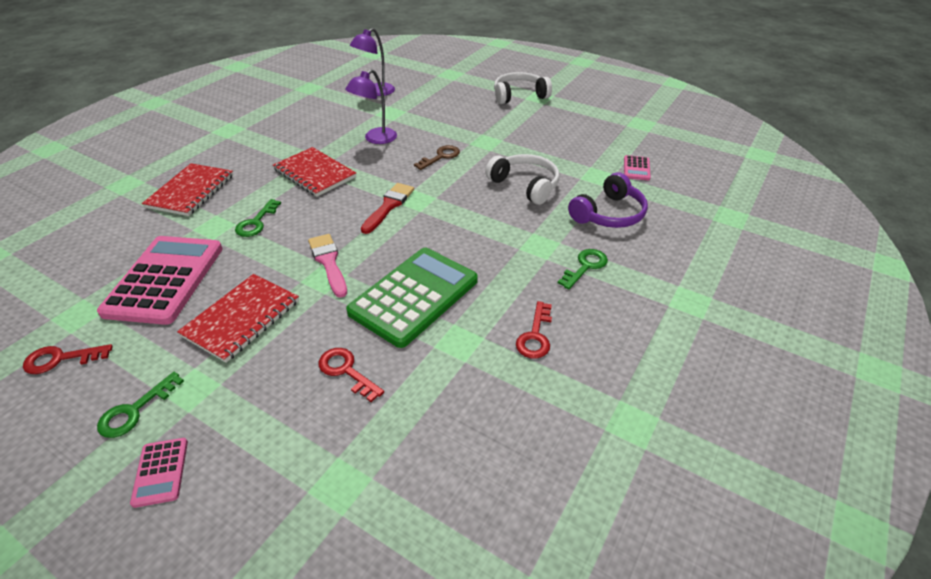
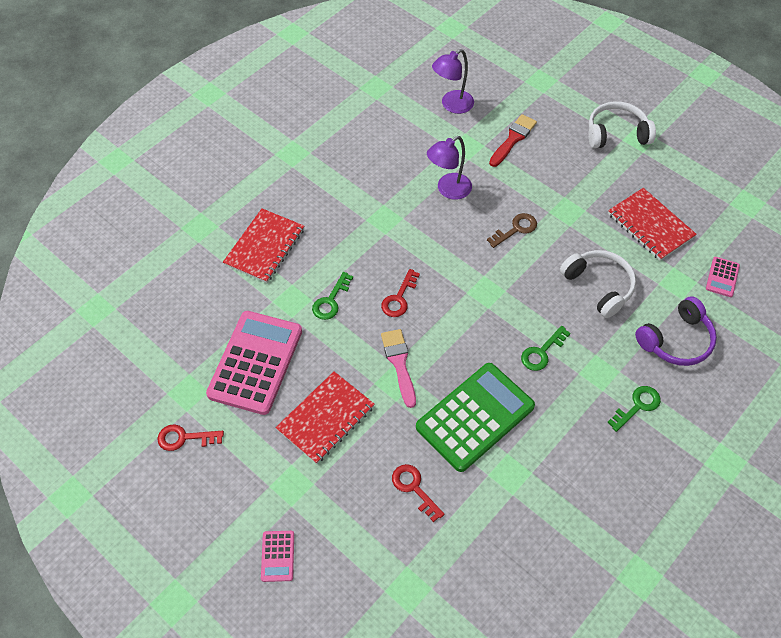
camera: 10 degrees right, 15 degrees up
(135, 410) = (251, 498): green key -> green key (542, 352)
(315, 173) = (385, 237): red notebook -> red notebook (650, 225)
(389, 206) = (458, 296): red brush -> red brush (513, 139)
(535, 335) = (576, 478): red key -> red key (399, 298)

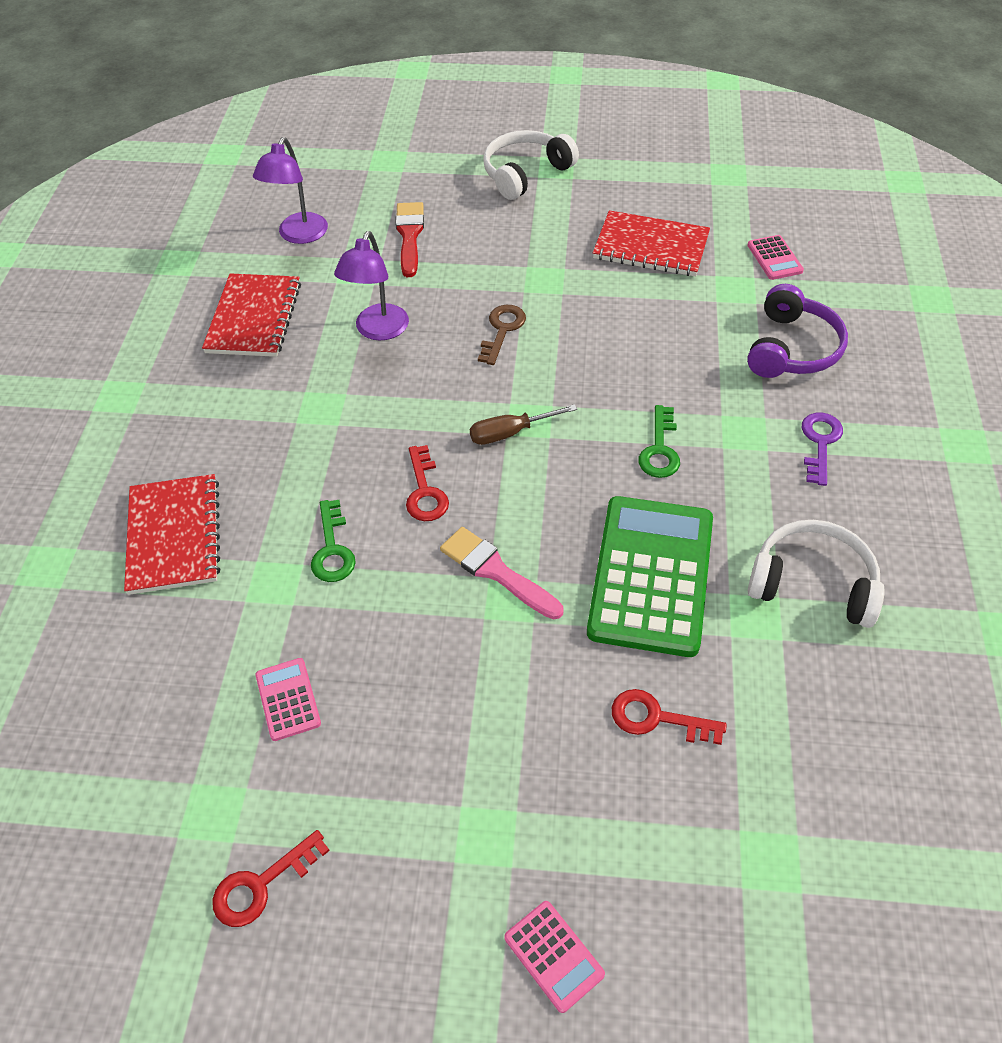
camera: 35 degrees left, 5 degrees down
(255, 362) = (288, 699): pink calculator -> pink calculator, size x0.43
(326, 418) = (457, 708): red notebook -> red notebook (254, 318)
(469, 293) = (510, 433): none -> brown screwdriver
(599, 286) = (655, 339): white headphones -> white headphones (813, 583)
(637, 406) = (820, 443): green key -> purple key

